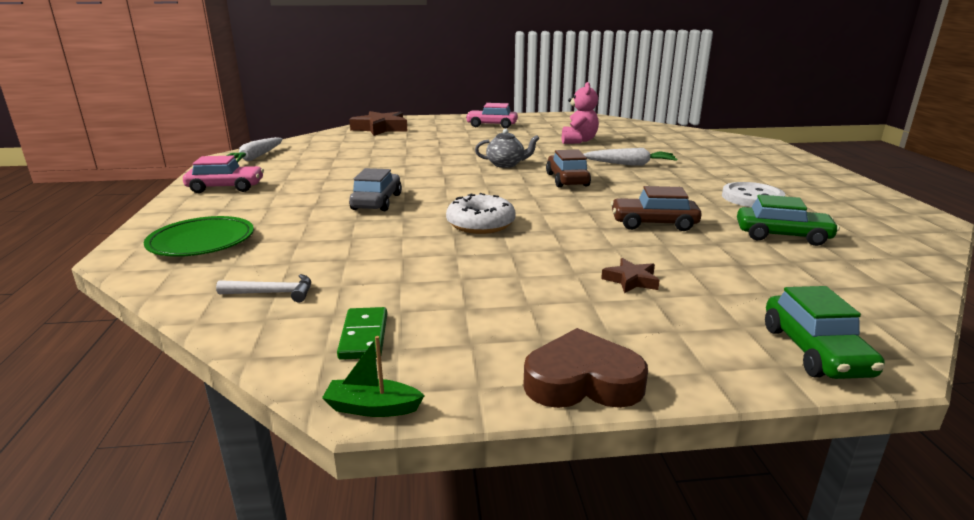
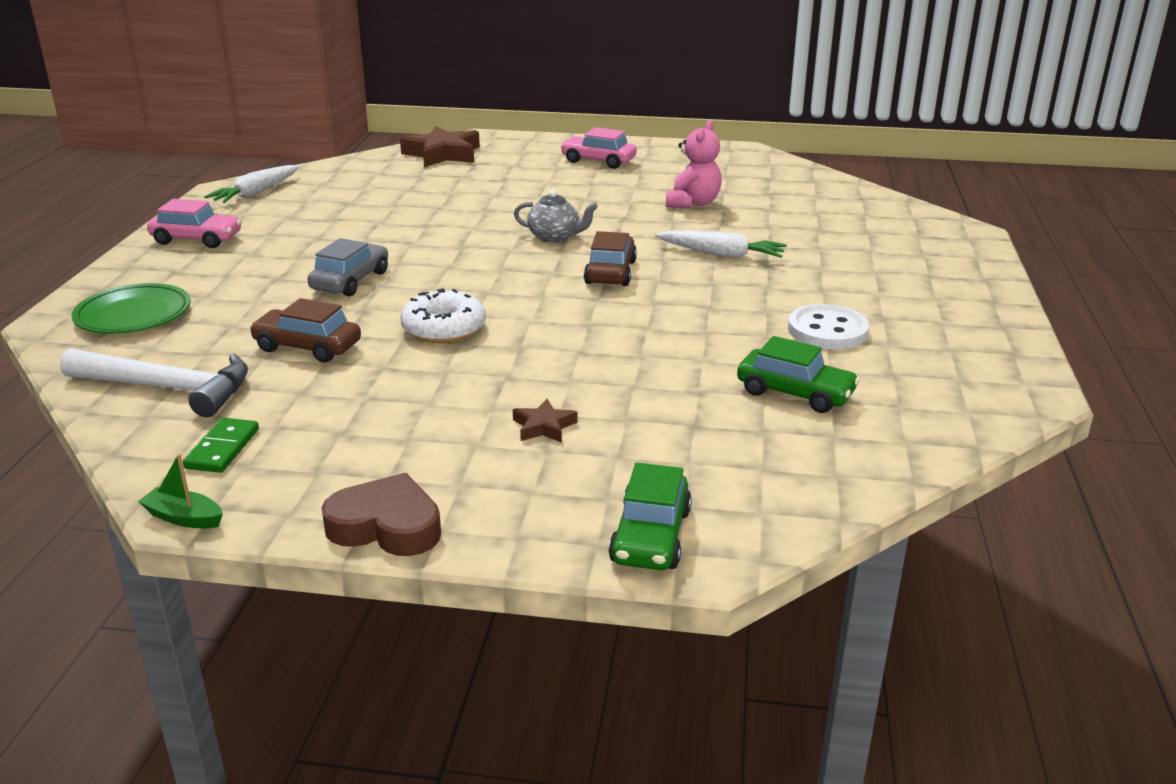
camera: 15 degrees right, 5 degrees up
(272, 293) = (168, 388): white hammer -> white hammer, size x1.99
(653, 223) = (651, 354): brown car -> brown car (307, 347)

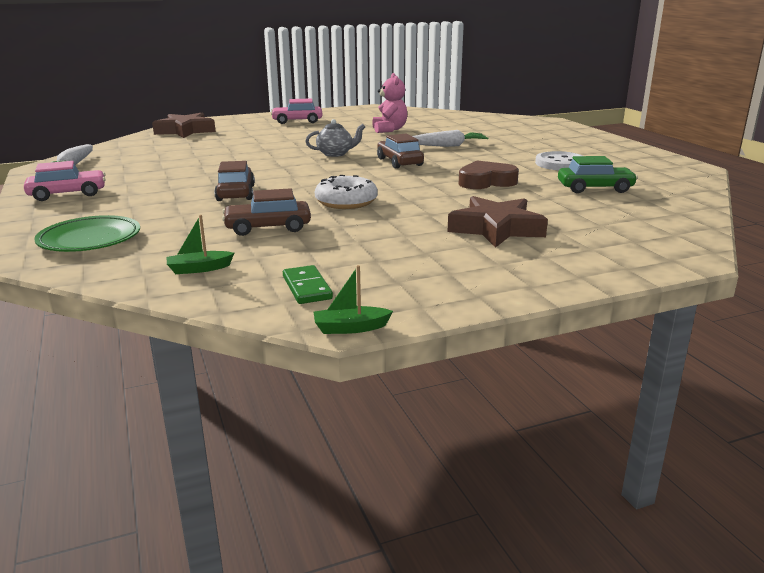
camera: 30 degrees left, 5 degrees down
(168, 388) = (199, 269): white hammer -> green boat
(350, 281) = (236, 193): grey car -> brown car
(386, 526) = (496, 293): brown heart -> brown heart (486, 182)
(544, 427) = (496, 229): brown star -> brown star, size x2.05
(650, 536) = (646, 257): green car -> none

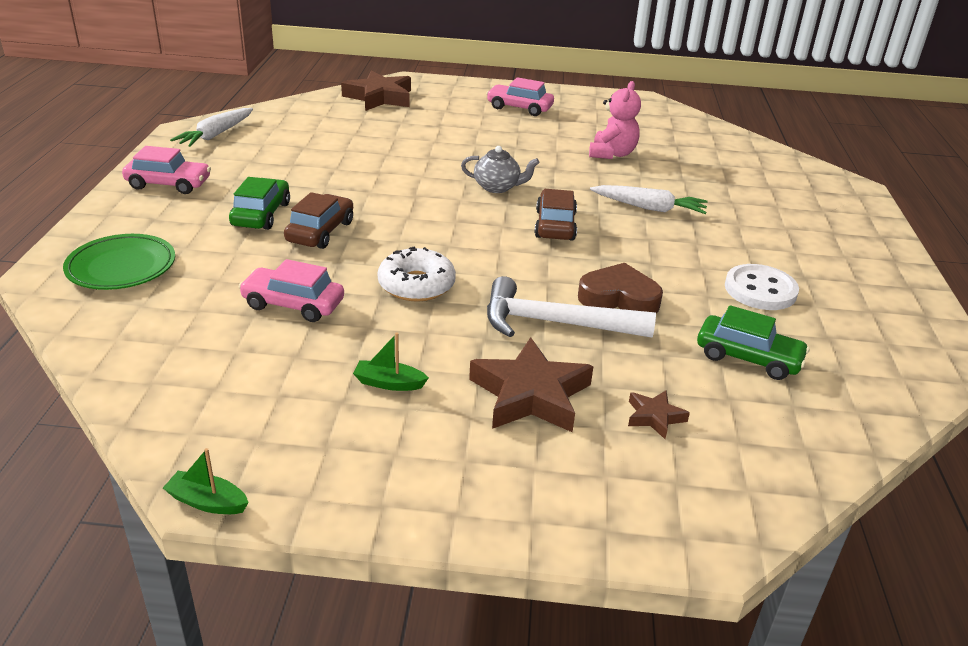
camera: 25 degrees right, 10 degrees up
(174, 194) = (261, 214): none -> green car
(199, 269) = (168, 350): green boat -> green boat (389, 383)
(268, 227) = (293, 304): brown car -> pink car
(307, 287) = (232, 420): green domino -> none
(464, 199) = (555, 323): none -> white hammer
(582, 220) = (654, 417): none -> brown star

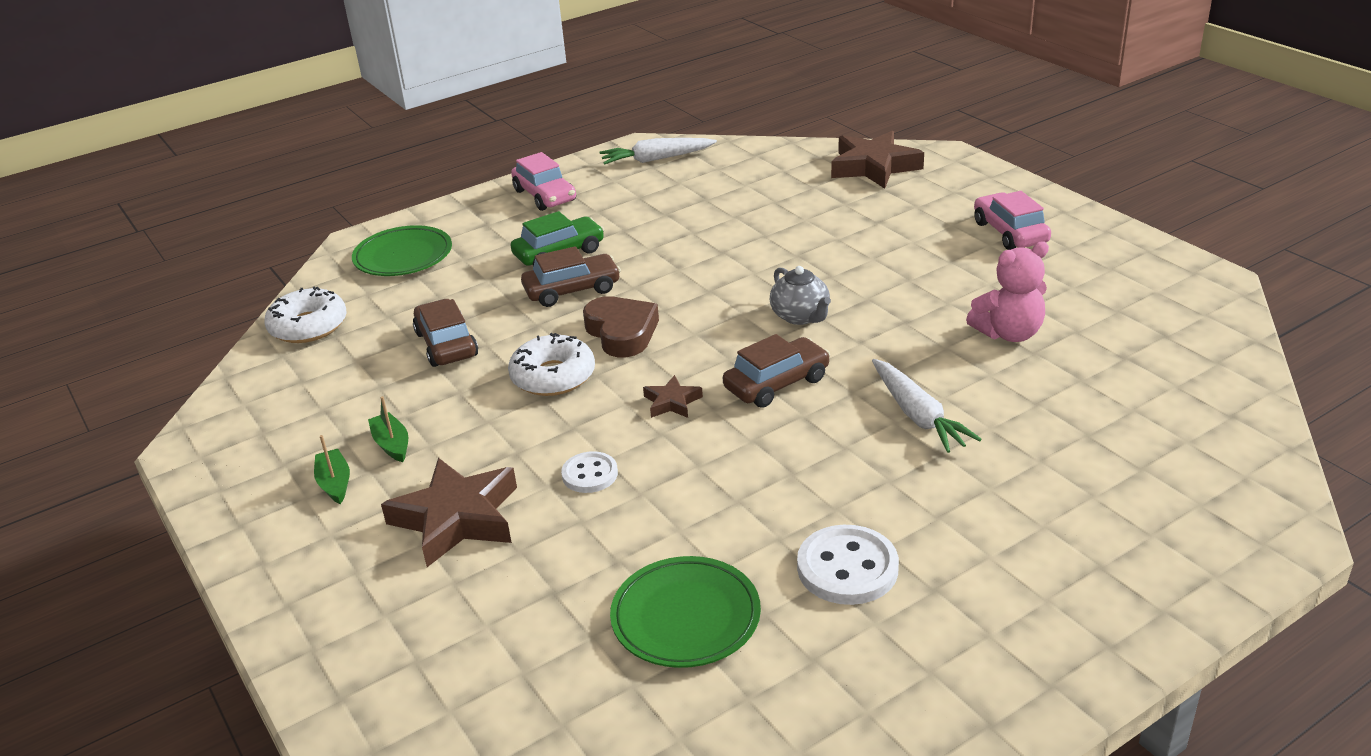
camera: 55 degrees right, 0 degrees up
(133, 351) = (308, 326): none -> white donut
(207, 502) = (178, 454): green boat -> green boat (335, 483)
(293, 304) = (446, 344): pink car -> brown car
(555, 323) = (590, 474): white hammer -> white button
(619, 298) = (688, 487): brown heart -> brown heart (622, 332)
(654, 417) = (503, 603): brown star -> brown star (672, 402)
(748, 358) = (686, 617): green car -> green plate

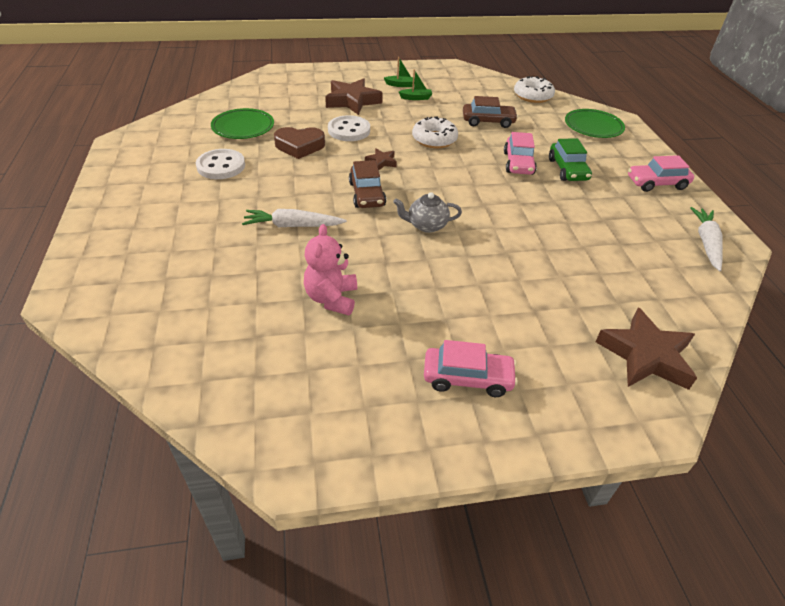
camera: 110 degrees right, 10 degrees up
(572, 290) = (518, 163): brown car -> pink car
(590, 474) = (349, 130): white button -> white button, size x1.61
(622, 332) = (459, 166): brown heart -> brown heart (299, 146)

